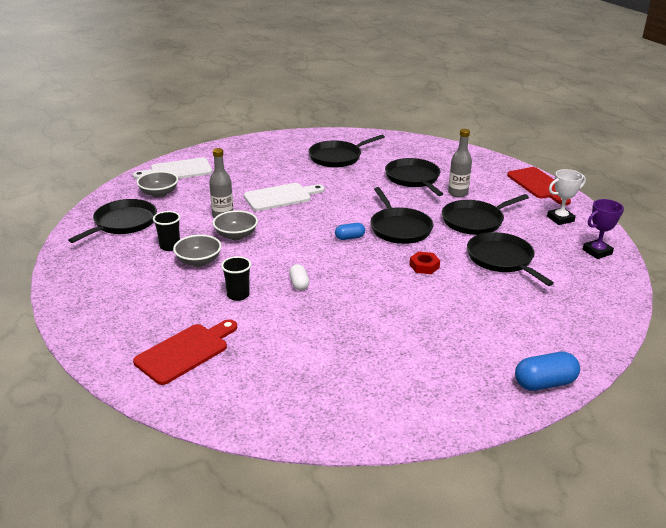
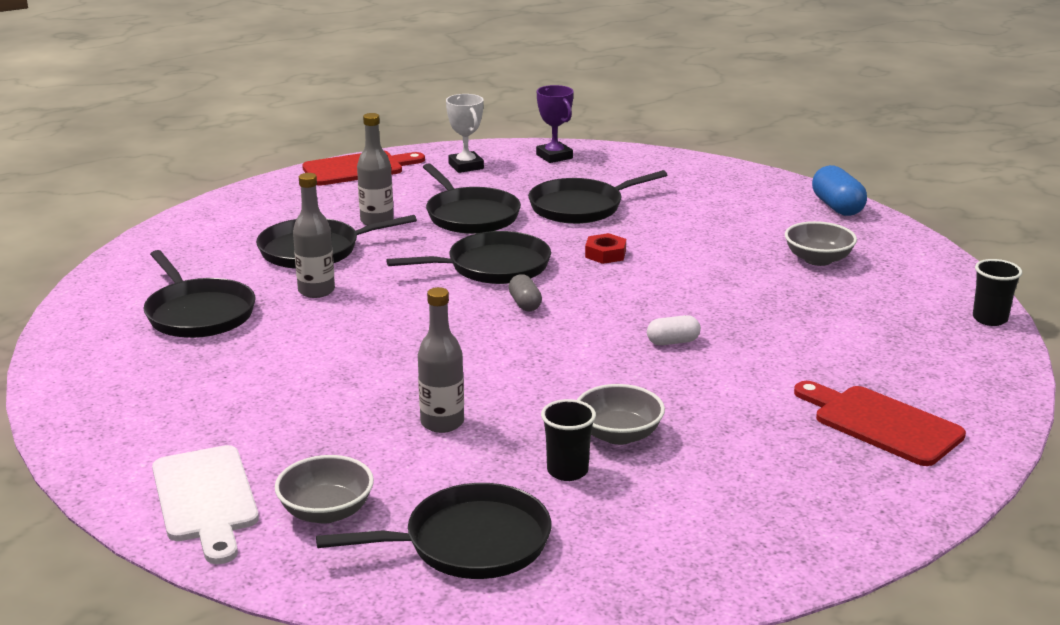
camera: 90 degrees left, 5 degrees down
(123, 223) = (470, 542): black pan -> black pan turned 135 degrees clockwise
(236, 235) = (521, 404): grey bowl -> grey bowl (818, 259)
(238, 295) = (717, 390): black cup -> black cup (989, 319)
(281, 197) = (367, 366): white cutting board -> none
(349, 237) = (525, 304): blue capsule -> grey capsule
(363, 181) = (316, 291): none -> grey bottle

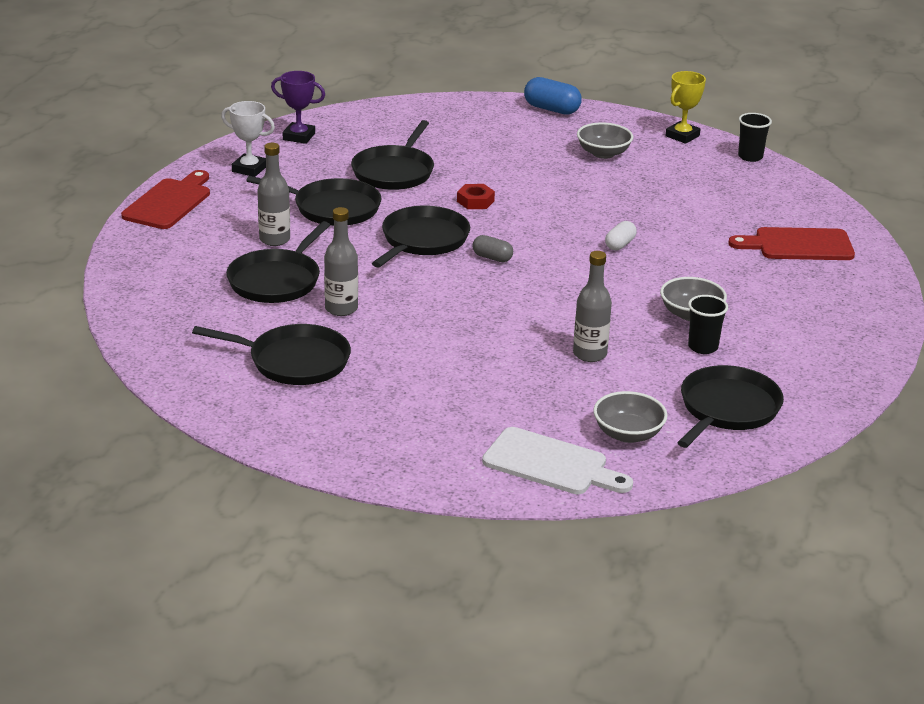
camera: 45 degrees left, 5 degrees up
(941, 273) = (682, 136): none -> yellow trophy

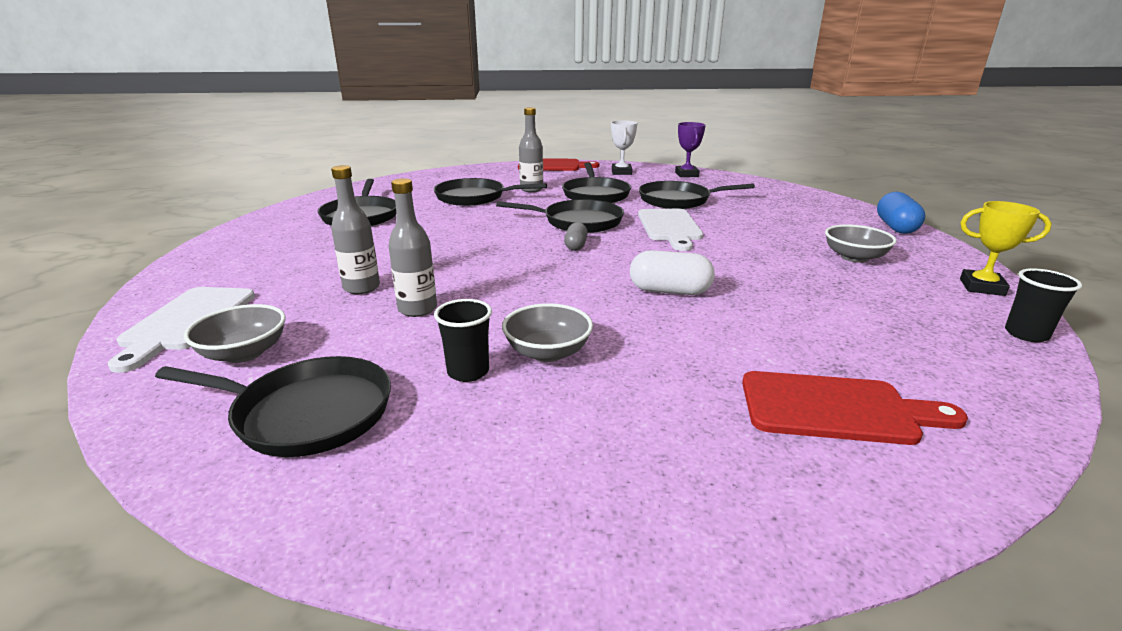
camera: 70 degrees right, 5 degrees down
(341, 309) = (446, 216): grey bottle -> grey bottle (361, 288)
(475, 201) = (670, 227): red nut -> white cutting board
(620, 244) = (669, 291): white capsule -> white capsule, size x1.64
(798, 245) = (836, 409): red cutting board -> red cutting board turned 120 degrees clockwise

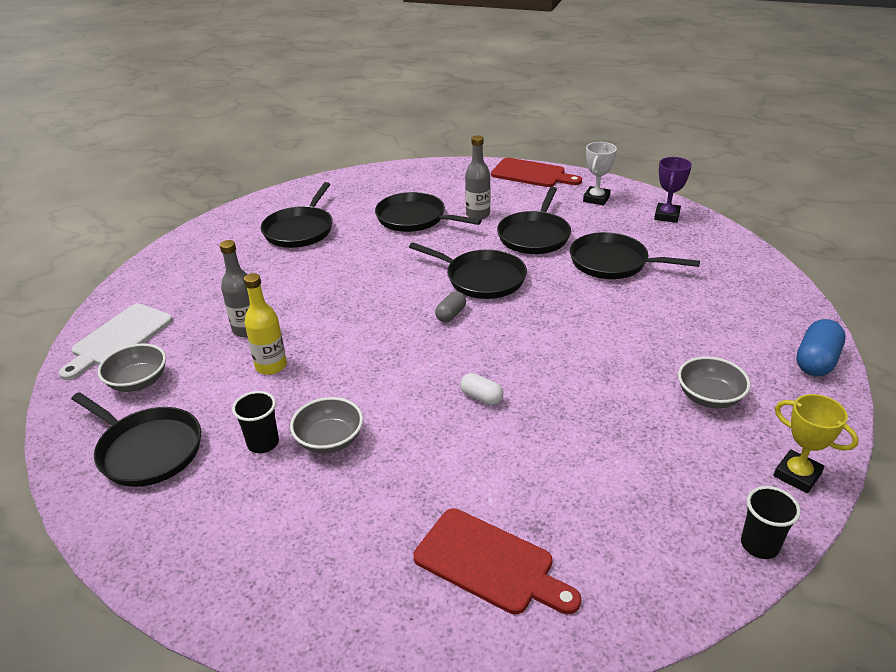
camera: 25 degrees right, 10 degrees up
(417, 309) = (271, 366): grey bottle -> yellow bottle
(669, 291) = (481, 397): white capsule -> white capsule, size x0.61
(670, 227) = (563, 306): white cutting board -> none

